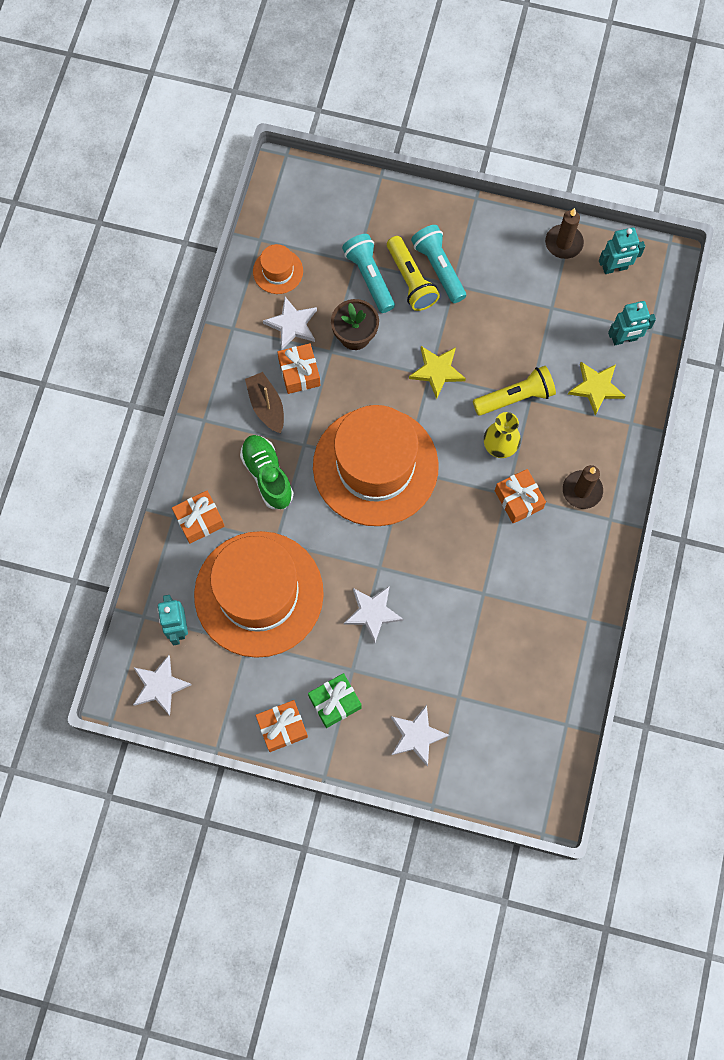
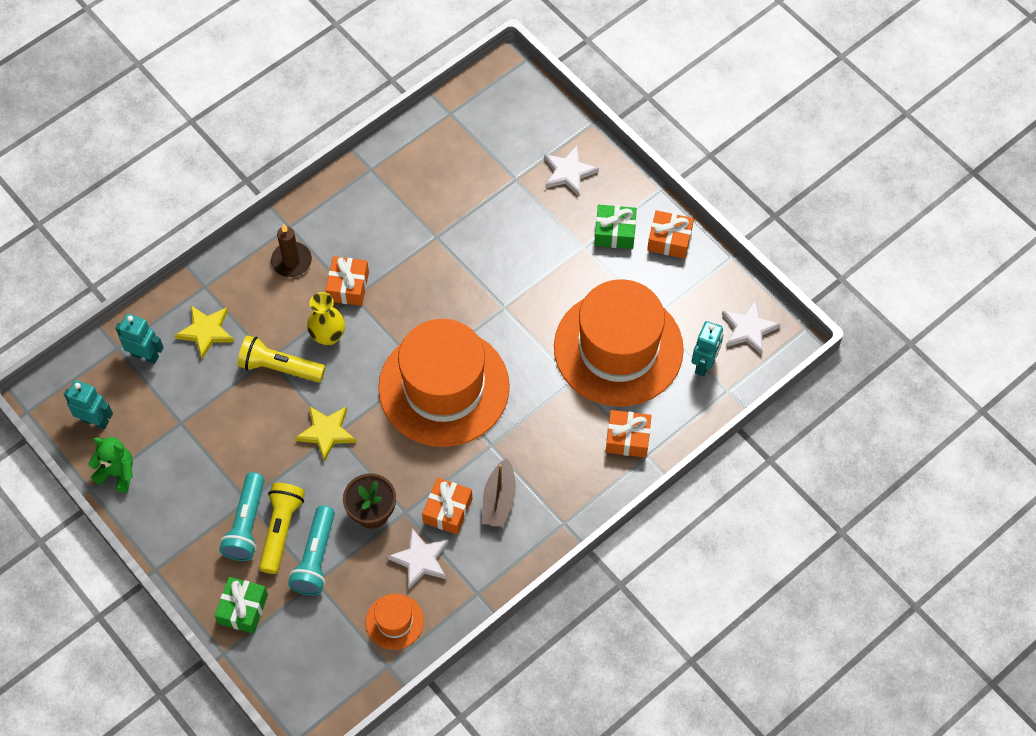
camera: 145 degrees left, 10 degrees down
(267, 475) = (542, 438): green shoe -> none
(372, 613) = (535, 277): white star -> none
(392, 212) = (243, 609): none -> green gift
(563, 243) = (117, 473): brown candle -> green teddy bear

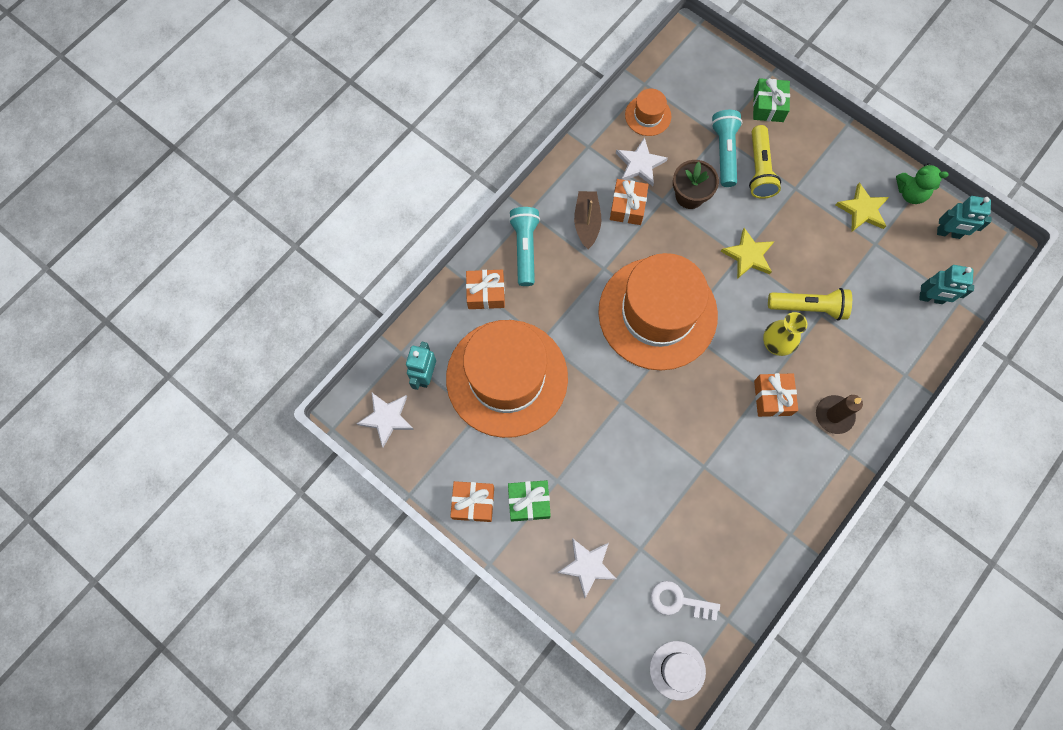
camera: 170 degrees right, 10 degrees up
(206, 332) = (886, 330): yellow star -> yellow star (862, 210)
(246, 524) = (788, 169): turquoise flashlight -> turquoise flashlight (525, 249)
(490, 133) = (678, 601): none -> white key
(505, 84) = (677, 670): none -> white hat

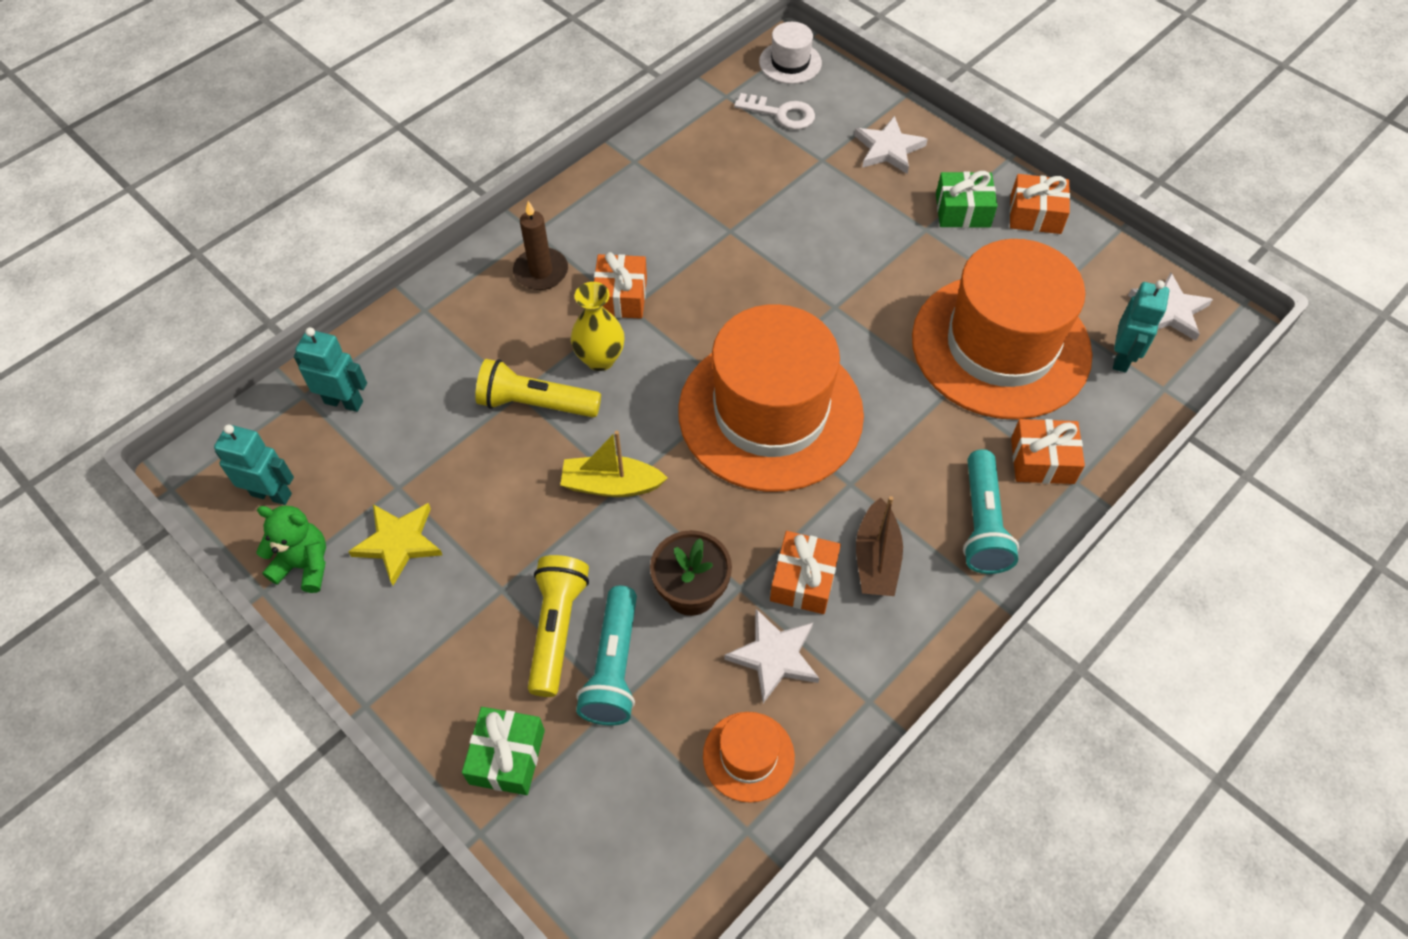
camera: 175 degrees left, 15 degrees down
(748, 255) = (611, 485): yellow star -> yellow boat

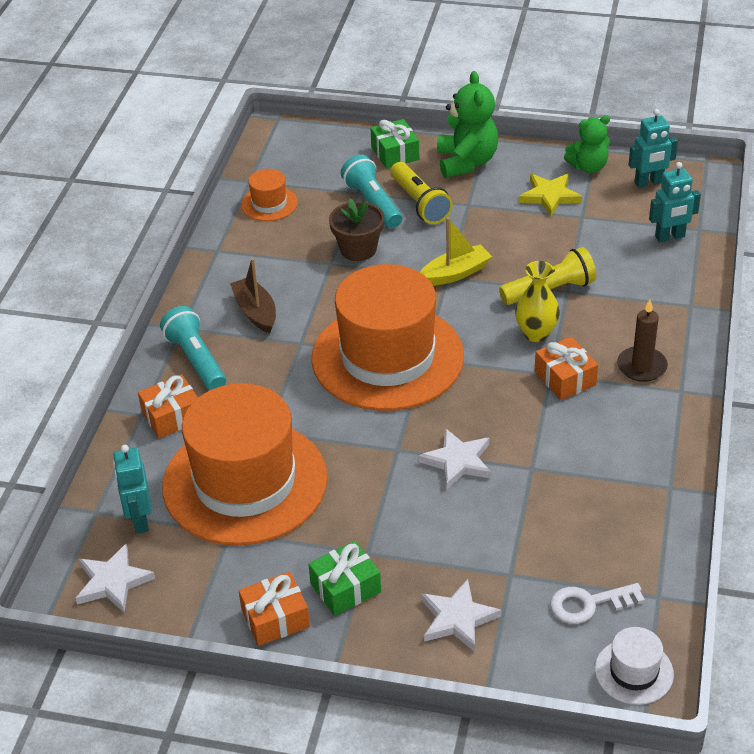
camera: 150 degrees right, 15 degrees down
(434, 673) = (466, 162): none -> green teddy bear
(774, 657) = (285, 244): white star -> white star (458, 461)
(803, 580) = (294, 283): orange gift -> none

